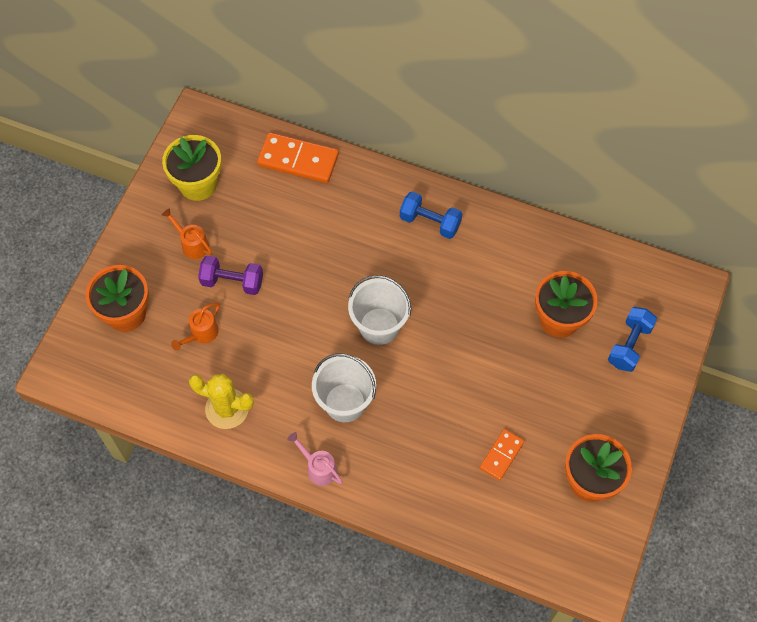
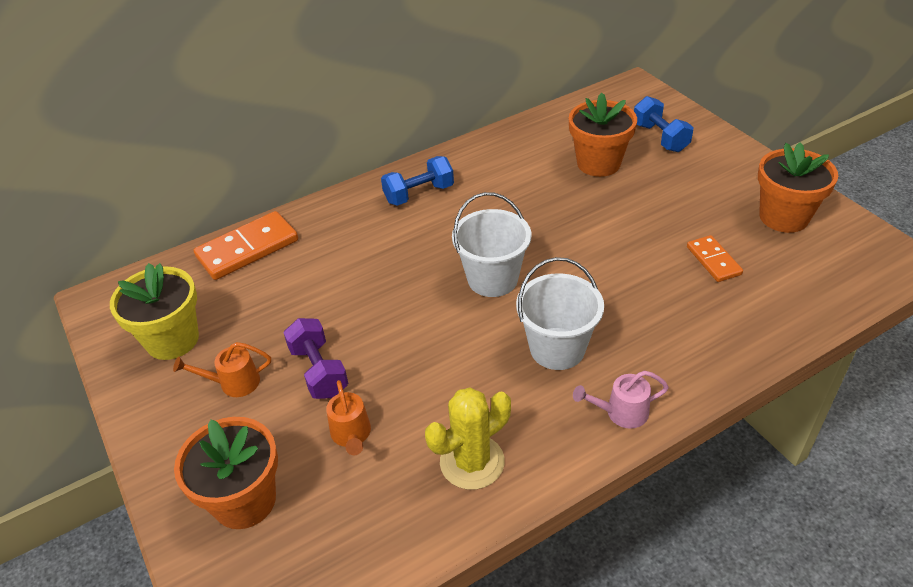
camera: 50 degrees left, 20 degrees down
(232, 282) = (319, 371): purple dumbbell -> purple dumbbell turned 75 degrees counterclockwise

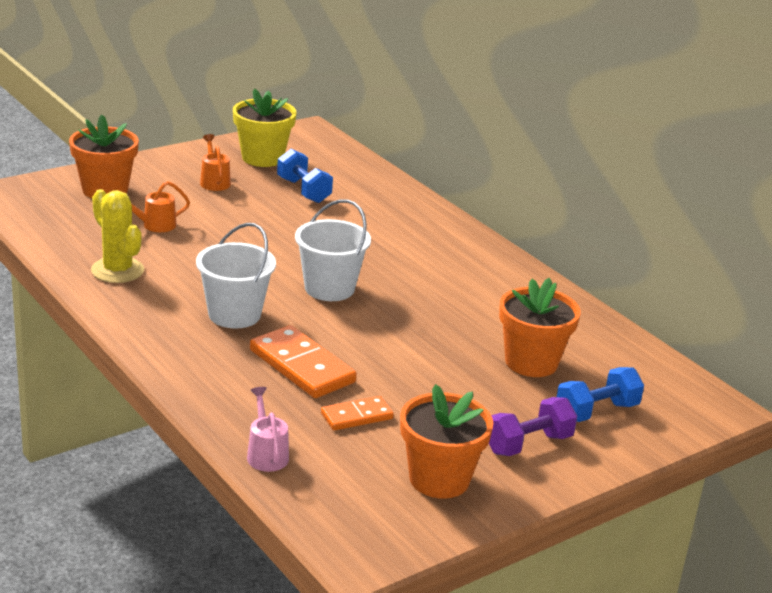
camera: 80 degrees right, 15 degrees down
(248, 249) = (371, 180): orange domino -> orange domino (301, 366)
(319, 371) = (222, 212): purple dumbbell -> purple dumbbell (528, 444)
(419, 194) = (459, 256): blue dumbbell -> blue dumbbell (303, 190)
(620, 413) = (153, 338): pink watering can -> pink watering can (266, 454)

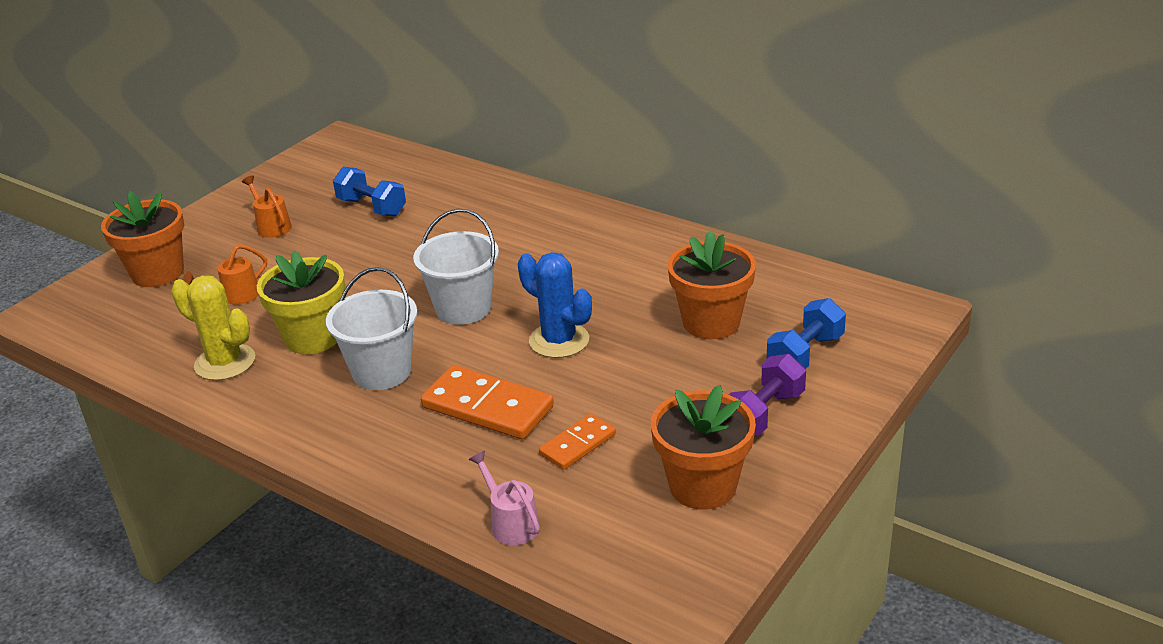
camera: 15 degrees left, 5 degrees up
(262, 158) = (307, 184): yellow flower pot -> yellow flower pot (313, 337)
(392, 336) = (559, 340): none -> blue cactus

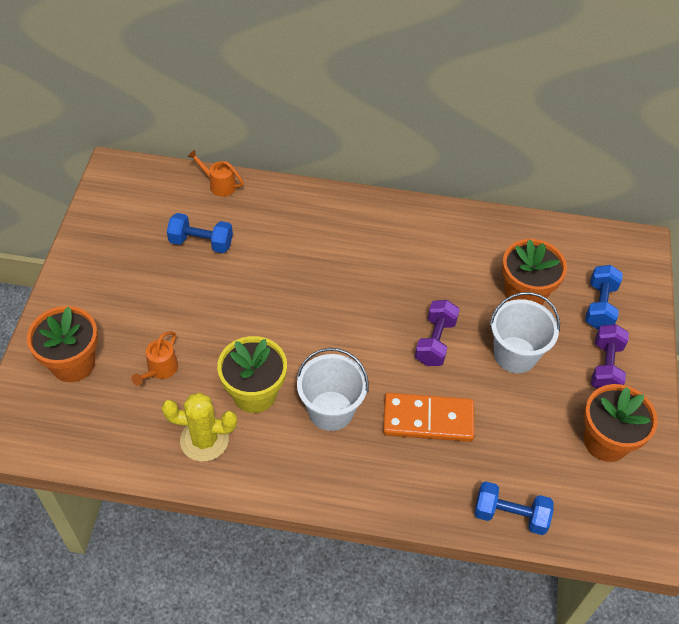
camera: 30 degrees left, 20 degrees up
(271, 226) = (132, 285): orange watering can -> orange watering can (218, 184)
(463, 308) = (347, 330): white bucket -> white bucket (515, 355)
(510, 523) = (510, 515): pink watering can -> blue dumbbell
(559, 340) = (435, 341): blue cactus -> purple dumbbell
(577, 444) = (508, 433): orange domino -> none

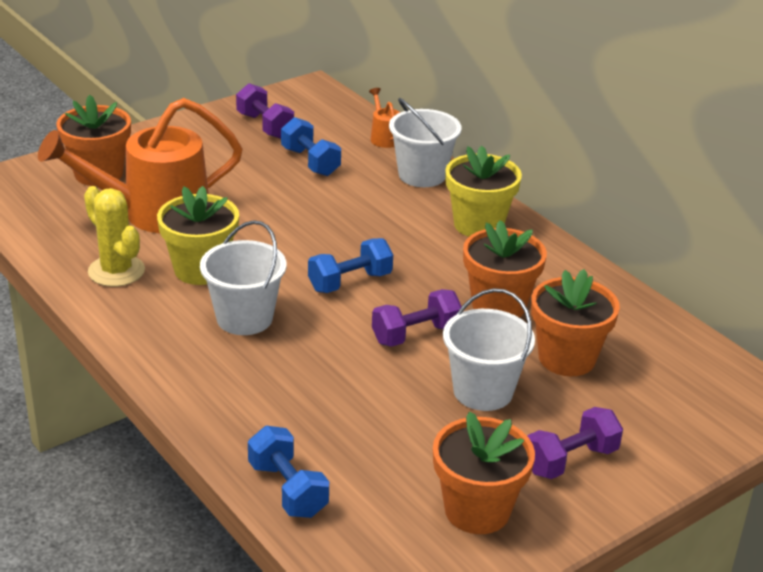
camera: 45 degrees right, 20 degrees down
(128, 230) = (265, 126): none -> purple dumbbell
(160, 370) = (152, 213): orange watering can -> orange watering can, size x2.41
(282, 203) = (422, 175): none -> white bucket
(364, 223) = (478, 225): none -> yellow flower pot
(428, 420) = (320, 378): orange domino -> none
(449, 281) = (498, 305): none -> orange flower pot
(600, 306) = (641, 415): blue dumbbell -> blue dumbbell (350, 282)

